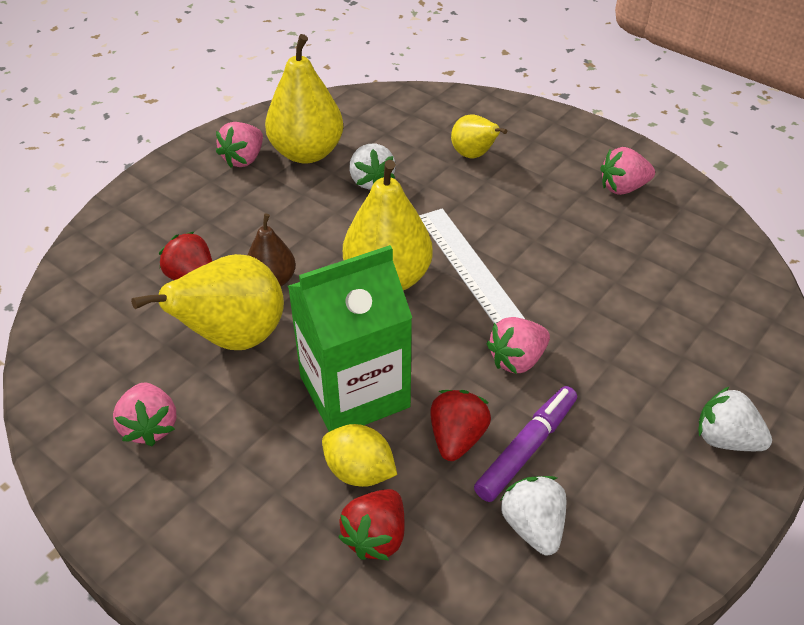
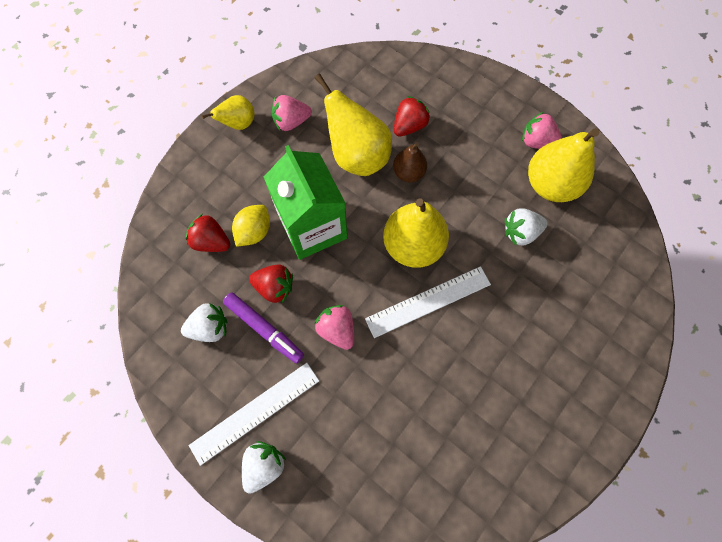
camera: 90 degrees right, 25 degrees up
(474, 155) = (563, 313): yellow pear -> yellow pear (238, 124)
(623, 188) = (532, 439): pink strawberry -> none
(655, 454) = (255, 412): none -> white ruler

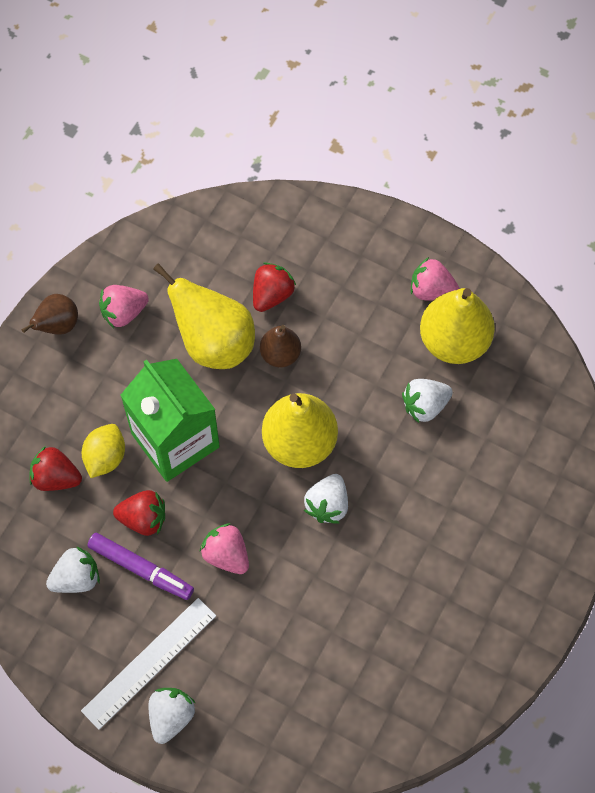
camera: 10 degrees left, 5 degrees down
(238, 124) = (57, 326): yellow pear -> brown pear
(428, 301) = (327, 505): white ruler -> white strawberry

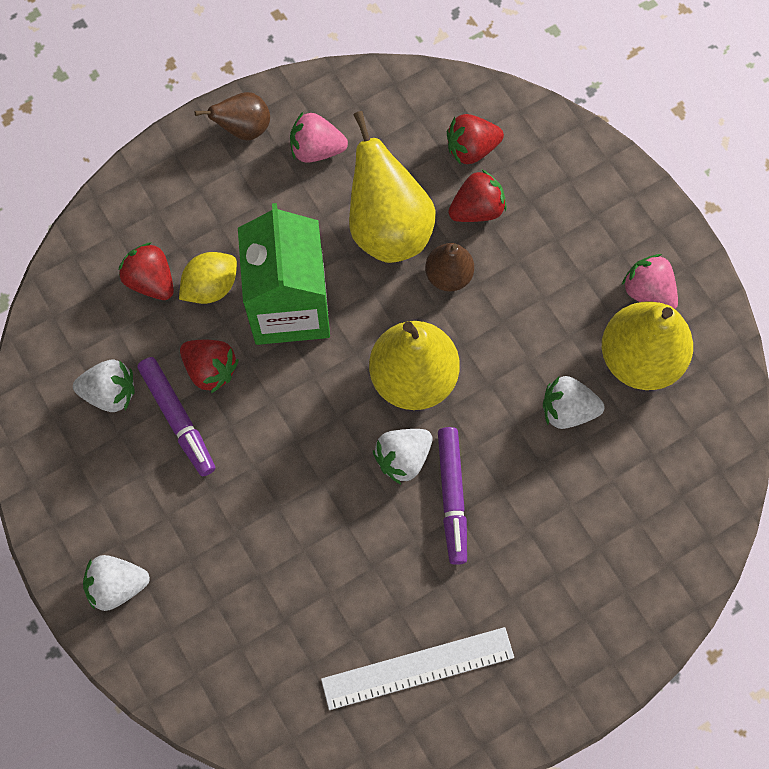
camera: 30 degrees right, 5 degrees up
(149, 663) = (129, 518): white ruler -> white ruler (417, 668)
(171, 717) = (117, 585): white strawberry -> white strawberry turned 150 degrees counterclockwise
(226, 555) = (270, 452): pink strawberry -> none
(241, 252) = (471, 149): none -> red strawberry
(380, 513) = (452, 497): none -> purple marker

